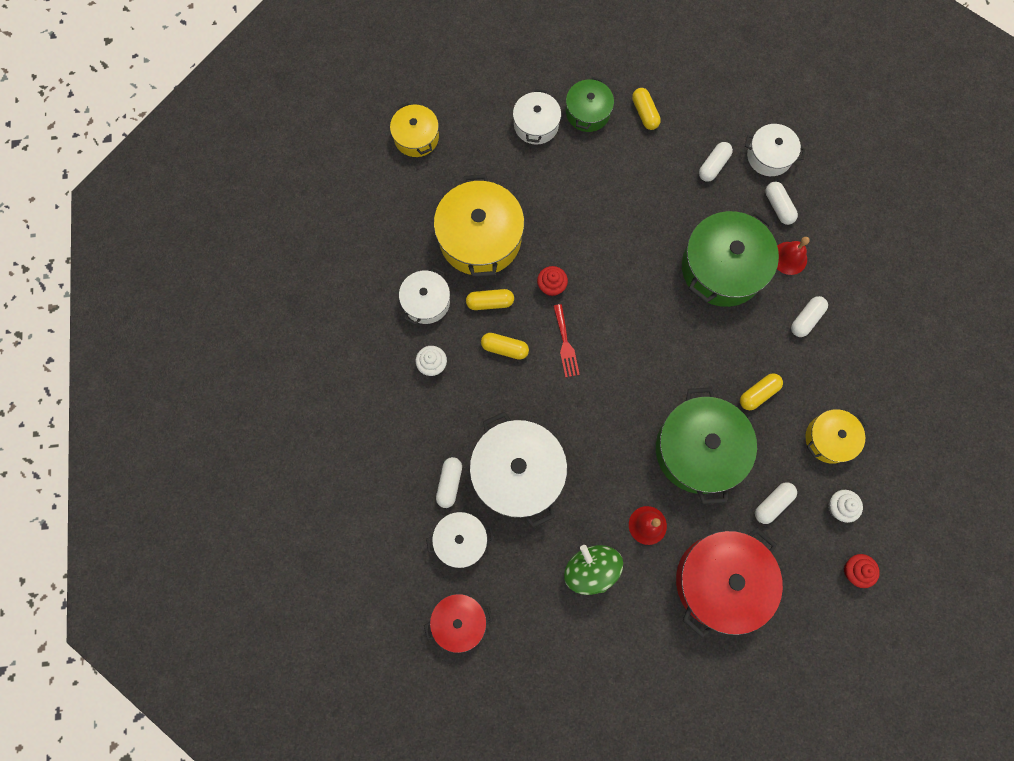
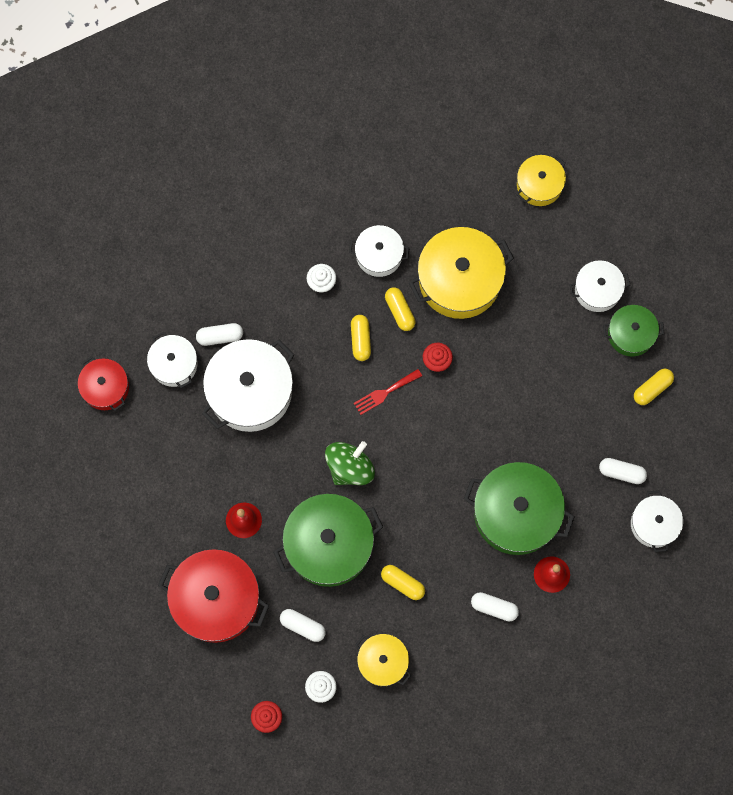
camera: 70 degrees right, 0 degrees up
(591, 569) = (187, 483): green spinning top -> green spinning top (350, 467)
(778, 207) = (602, 548): white capsule -> none

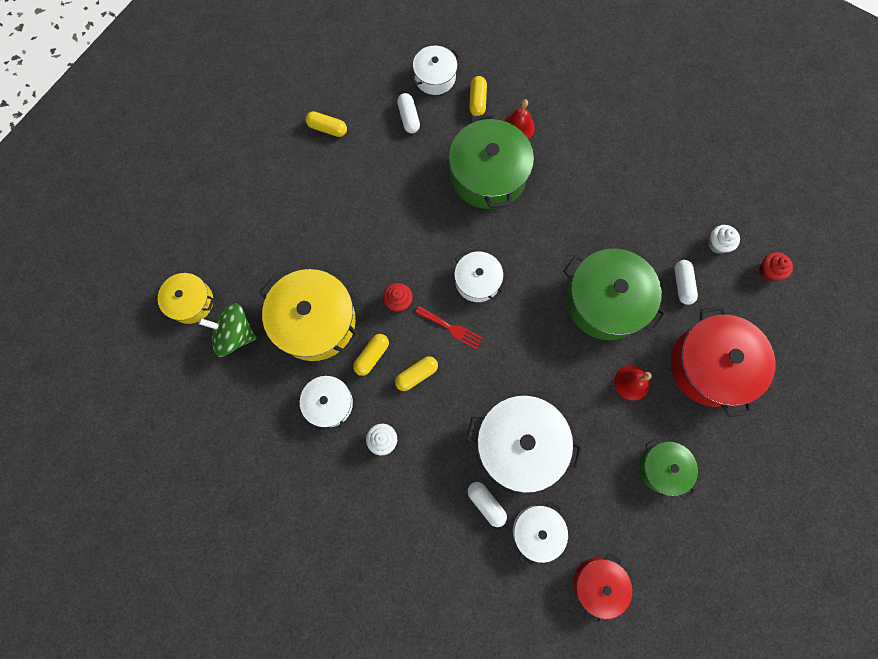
camera: 120 degrees left, 0 degrees up
(350, 467) = (532, 321): green spinning top -> green spinning top (235, 334)
(383, 661) = (666, 210): yellow pot -> none
(402, 583) = (597, 228): yellow capsule -> yellow capsule (477, 101)
(494, 608) = (571, 153): white capsule -> none
(597, 290) = (265, 208): white pot -> white pot (477, 281)
(631, 334) = (290, 165): green pot -> green pot (662, 468)

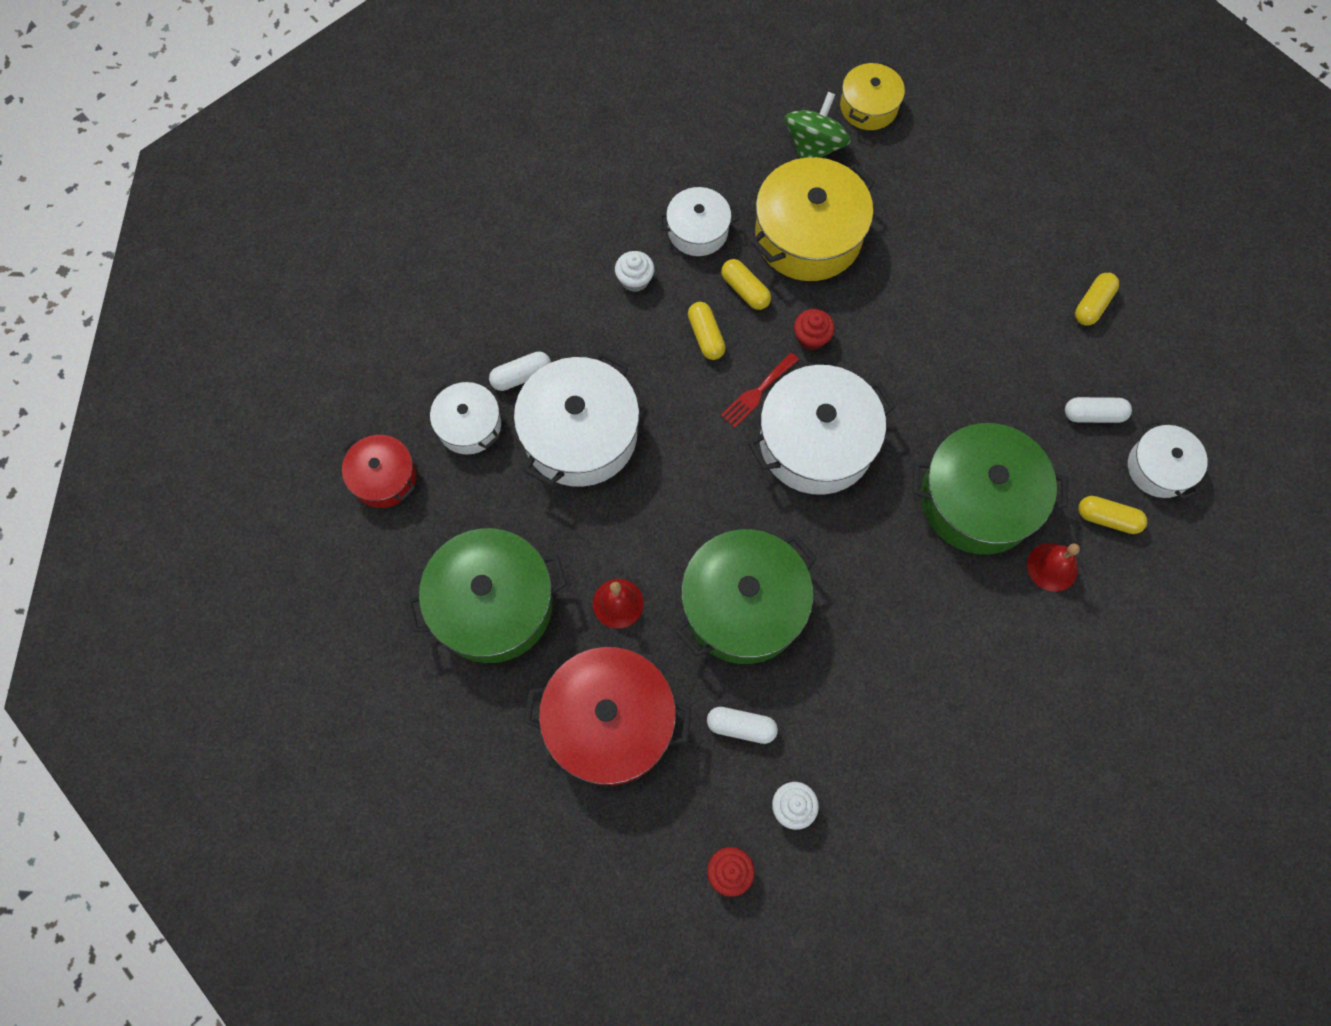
camera: 105 degrees right, 5 degrees down
(477, 281) = (816, 442): white pot -> white pot, size x1.77
(662, 468) = (493, 604): green pot -> green pot, size x1.77

